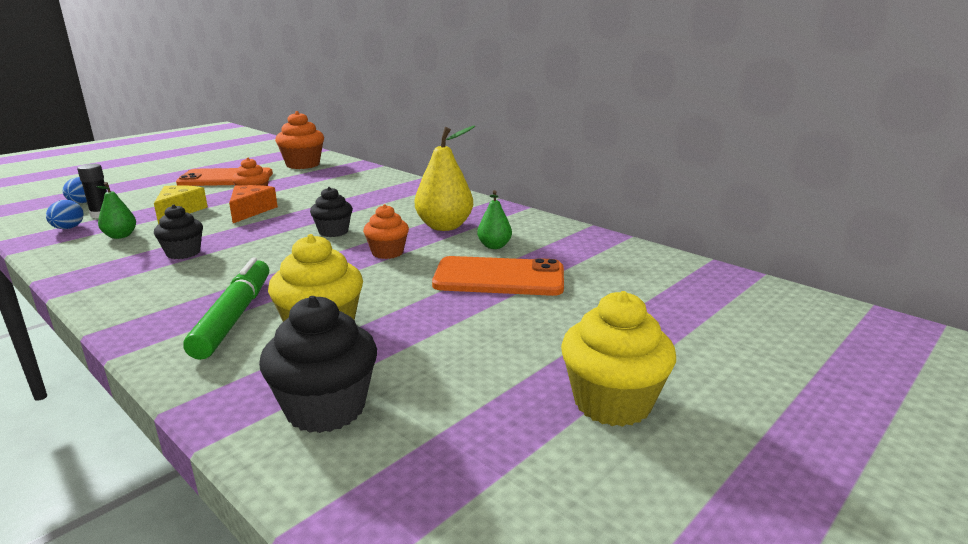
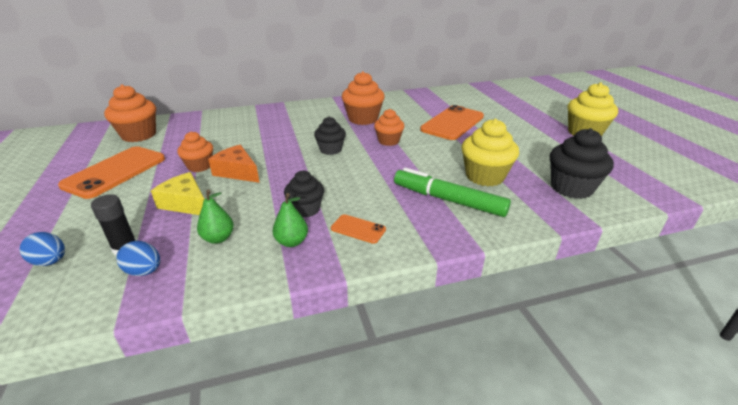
camera: 60 degrees left, 10 degrees up
(147, 283) = (358, 229): none -> orange phone
(444, 226) = (363, 119): yellow pear -> orange cupcake
(494, 246) = (409, 115): green pear -> green pear (292, 242)

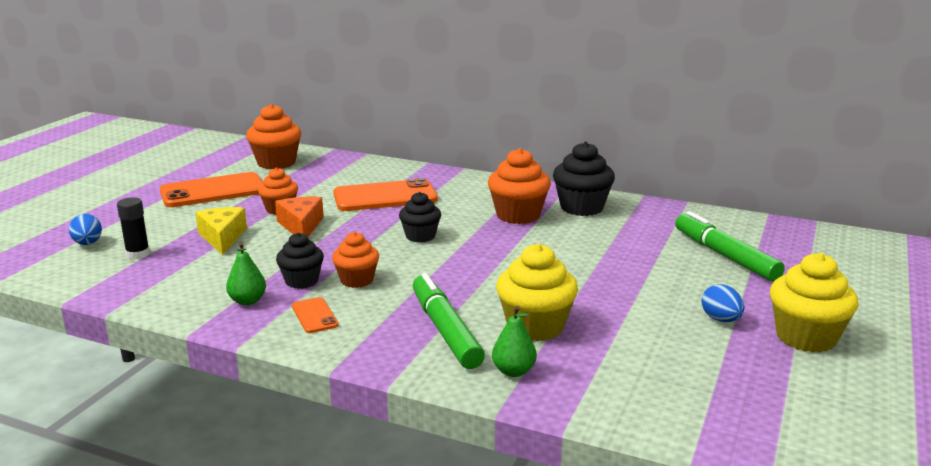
camera: 40 degrees right, 10 degrees down
(144, 271) = (126, 275): blue egg -> blue egg (721, 319)
(218, 238) = (203, 274): green pear -> green pear (513, 371)
(388, 141) = (499, 249): orange cupcake -> orange cupcake (357, 280)
(452, 123) = (623, 257): orange phone -> orange phone (385, 197)
(489, 107) = (725, 256): none -> green marker
(571, 188) = (619, 383): black cupcake -> black cupcake (581, 207)

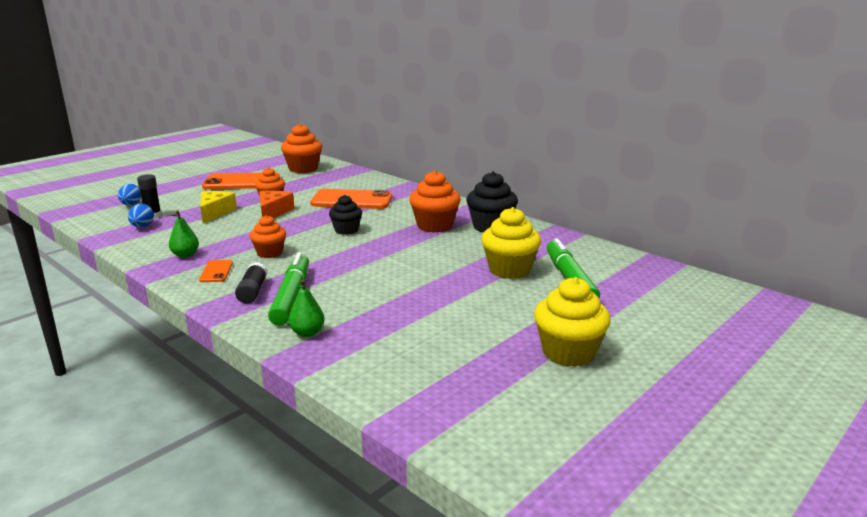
camera: 20 degrees right, 0 degrees up
(302, 281) = (233, 248): black cupcake -> none
(391, 333) = (252, 291): none -> black glue stick
(535, 327) = (358, 305): yellow cupcake -> yellow cupcake (509, 270)
(721, 319) = (510, 326): blue egg -> blue egg (142, 226)

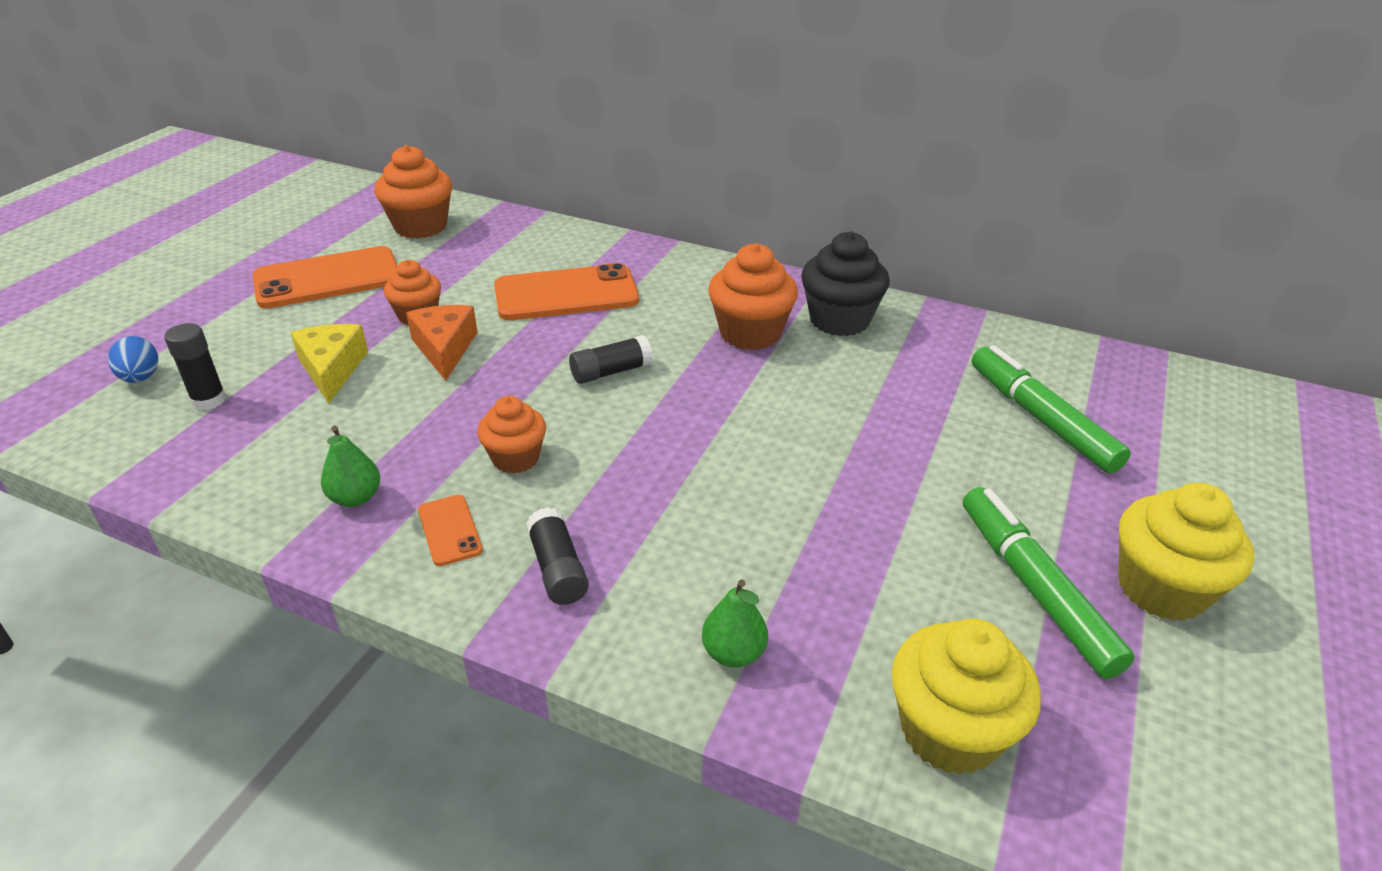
camera: 20 degrees left, 15 degrees up
(142, 226) = (209, 435): blue egg -> none
(291, 296) = (637, 564): green marker -> green marker (1034, 589)
(346, 230) = (611, 372): black cupcake -> black glue stick
(509, 270) = (940, 416): yellow cupcake -> yellow cupcake (949, 731)

